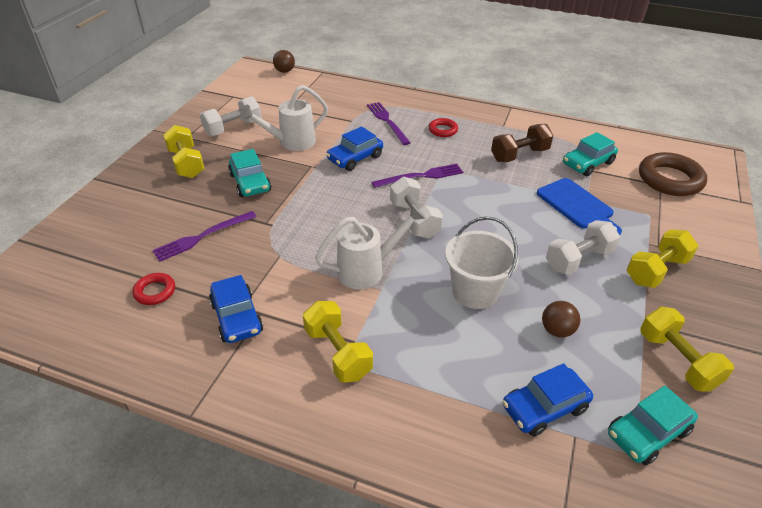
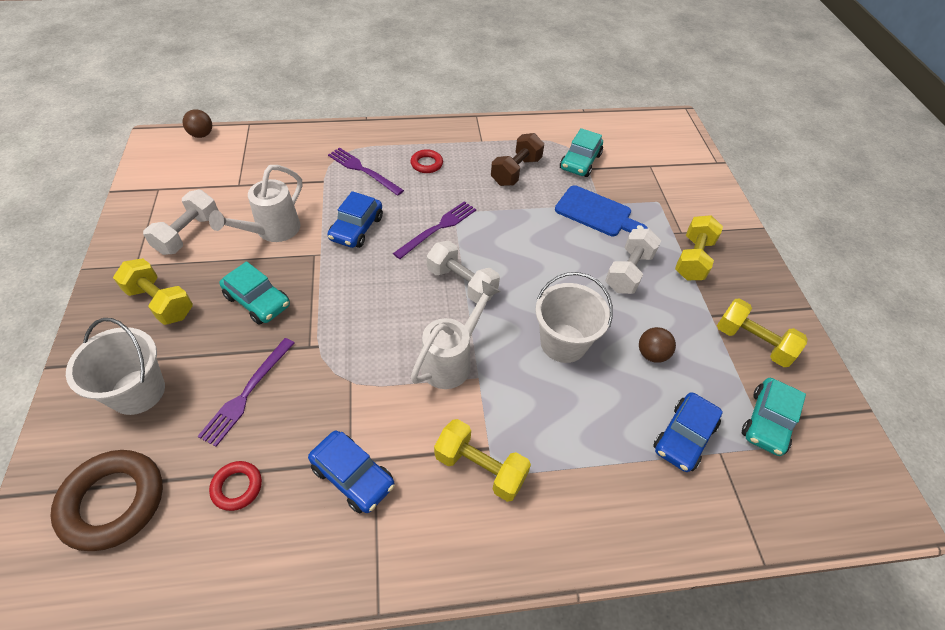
camera: 30 degrees left, 10 degrees up
(135, 211) = (138, 391): none -> white bucket
(669, 179) = (654, 157): brown ring -> brown ring (113, 502)

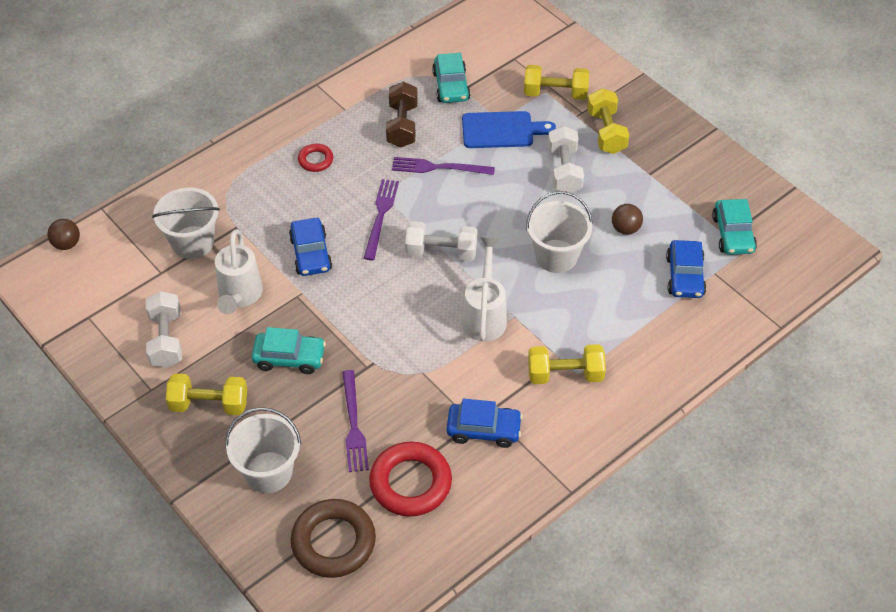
camera: 30 degrees left, 0 degrees up
(237, 487) = (410, 483): red ring -> red ring, size x1.95
(282, 176) = (193, 242): none -> white bucket
(363, 170) = (263, 197): purple fork -> purple fork (438, 167)
(752, 342) = (690, 180): yellow dumbbell -> yellow dumbbell (555, 93)

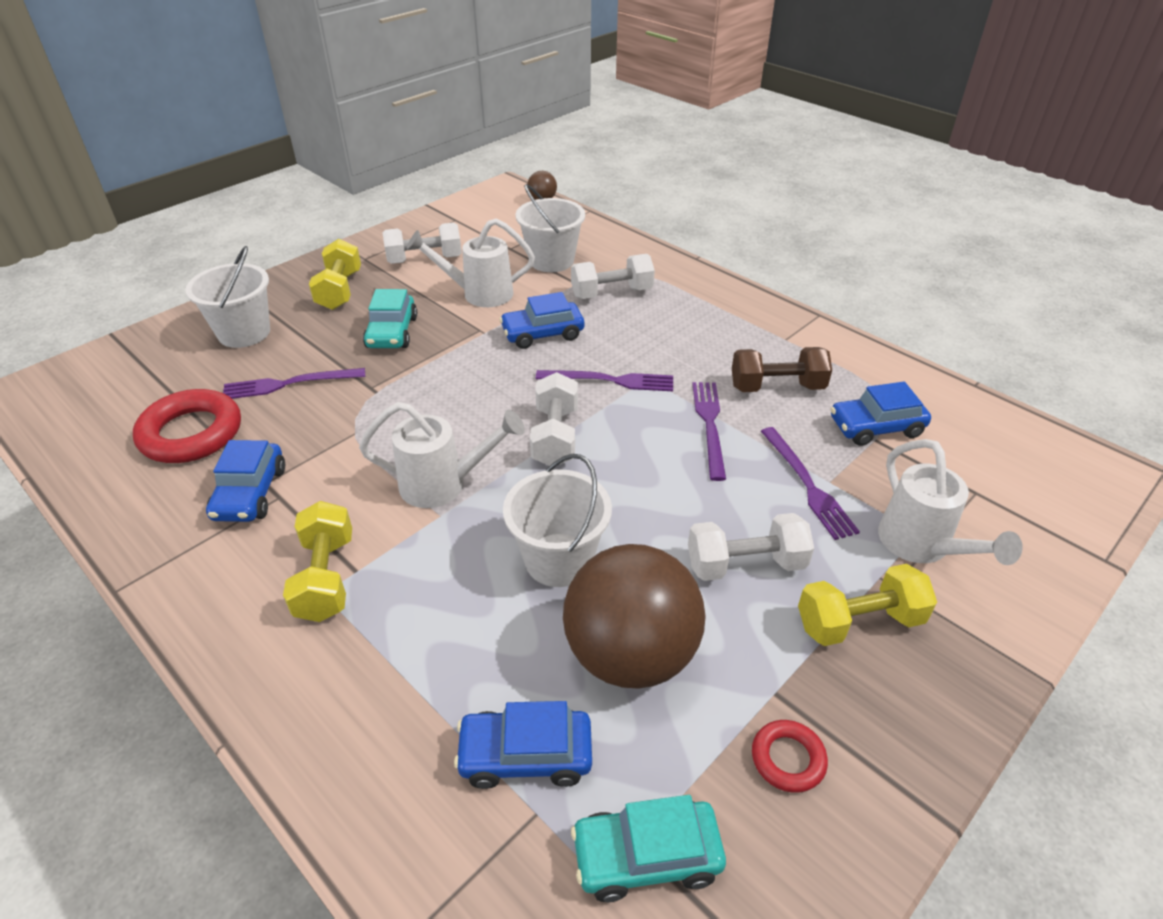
camera: 85 degrees right, 10 degrees down
(258, 204) = (611, 293): none -> white dumbbell
(315, 160) = (691, 324): red ring -> red ring (788, 759)
(333, 542) = (137, 382): brown ring -> none
(451, 86) = (876, 427): turquoise car -> blue car
(501, 130) = (807, 485): blue cutting board -> purple fork
(555, 93) = (921, 547): yellow dumbbell -> white watering can
(625, 229) = (630, 655): brown ball -> brown ball, size x2.40

